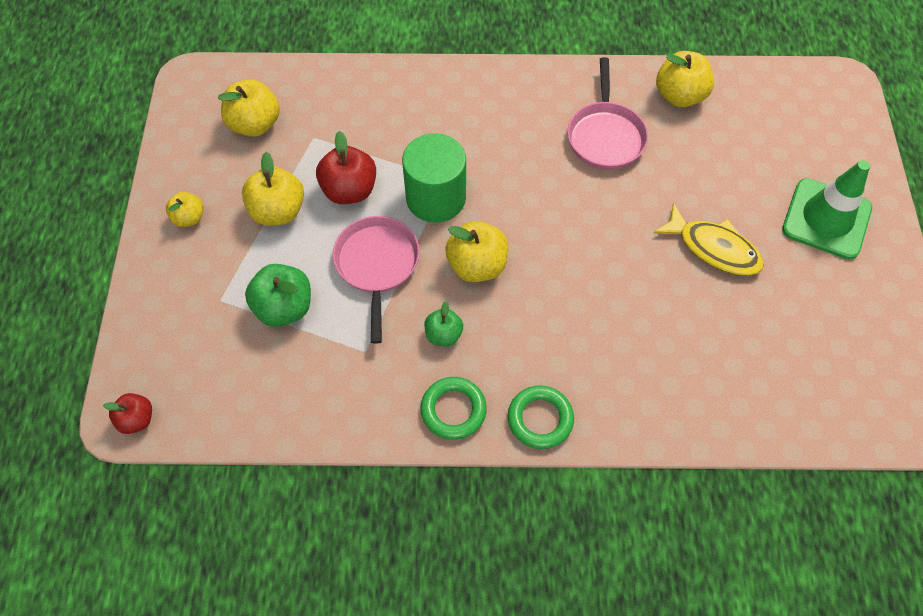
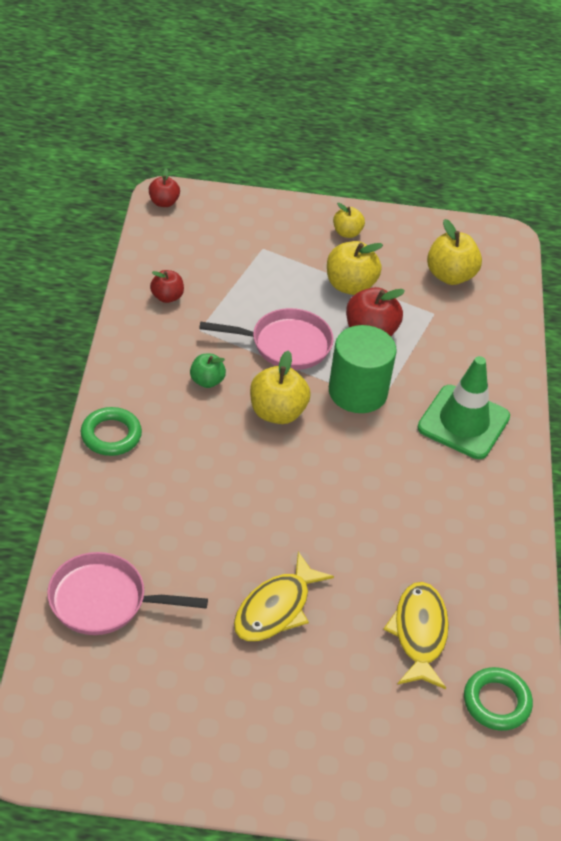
camera: 90 degrees right, 15 degrees down
(284, 307) = (250, 284): green apple -> none
(314, 392) = (167, 297): none -> red apple
(453, 410) = (132, 379): green ring -> green ring (496, 702)
(605, 136) = (433, 540): pink pan -> pink pan (104, 600)
(679, 96) = (492, 623): yellow apple -> none
(706, 144) = (419, 633): none -> yellow fish
(826, 219) = (305, 731): green traffic cone -> green traffic cone (463, 422)

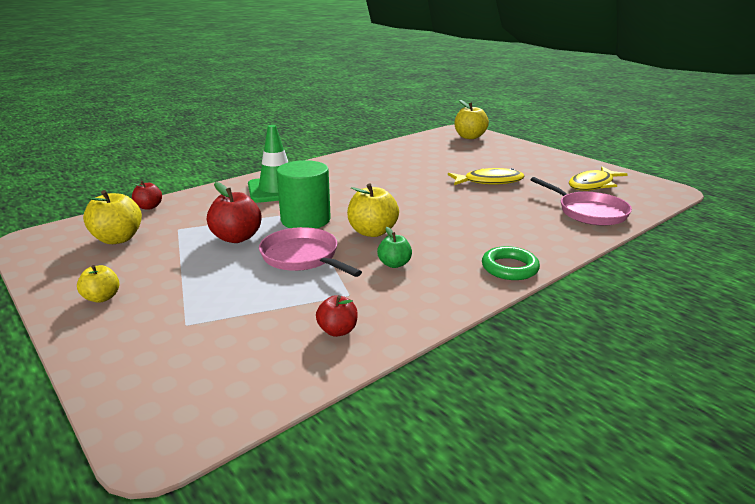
camera: 130 degrees left, 20 degrees down
(163, 202) = (176, 435): red apple -> red apple (149, 207)
(350, 285) = (187, 265): yellow apple -> yellow apple (469, 137)
(419, 633) = (430, 158): yellow fish -> yellow fish (593, 185)
(496, 702) = (428, 142): green ring -> none

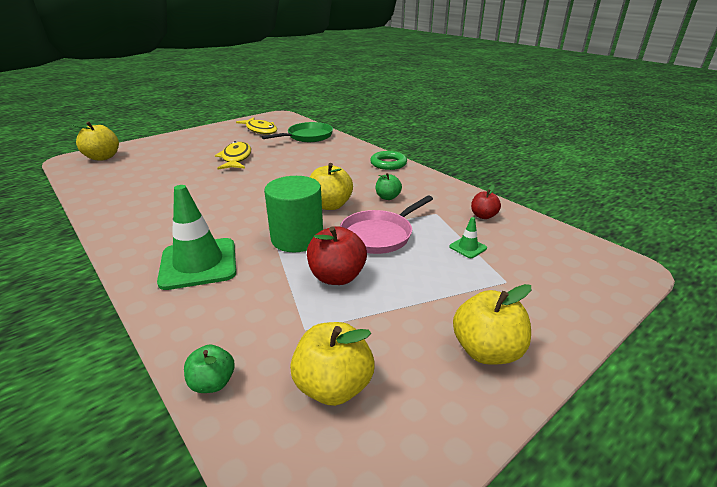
camera: 90 degrees left, 5 degrees up
(102, 298) = (486, 350): yellow apple -> yellow apple, size x1.66
(149, 207) = (213, 383): red apple -> green apple
(261, 308) = (468, 247): none -> green traffic cone
(588, 212) = (307, 137): pink pan -> green pan

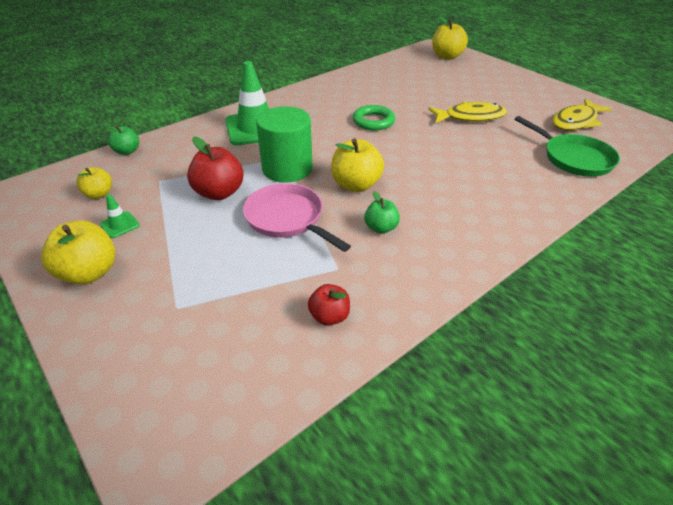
camera: 90 degrees right, 10 degrees up
(333, 386) = (99, 194): yellow apple -> yellow apple, size x0.60
(388, 163) = (497, 233): green ring -> green ring (373, 121)
(468, 247) = (250, 286): green traffic cone -> green traffic cone (120, 225)

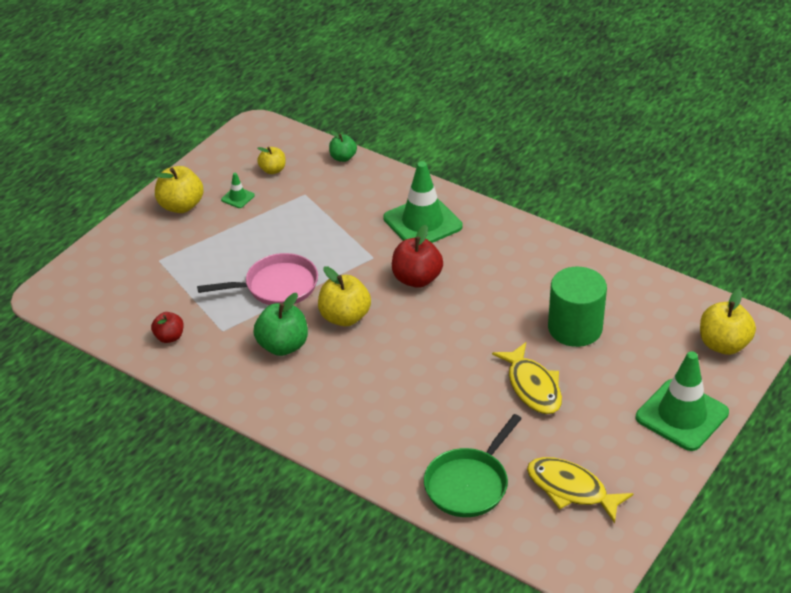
camera: 75 degrees right, 0 degrees up
(219, 193) = (299, 235): red apple -> red apple (417, 279)
(287, 169) = (355, 265): green cylinder -> green cylinder (575, 328)
(288, 219) = (276, 286): pink pan -> pink pan turned 45 degrees clockwise
(373, 121) = (480, 305): green ring -> none
(381, 228) = (283, 346): green apple -> green apple, size x1.66
(506, 77) = (682, 415): none -> green traffic cone

